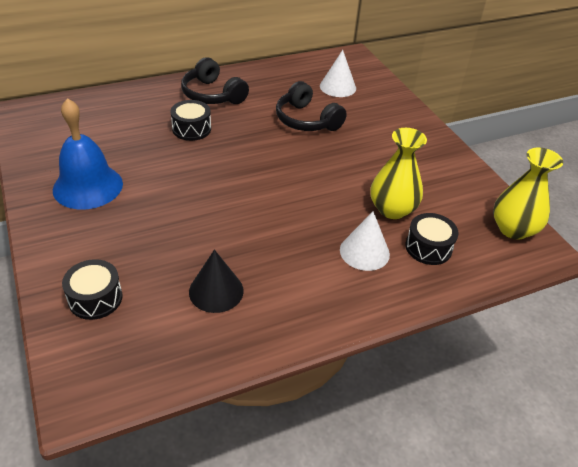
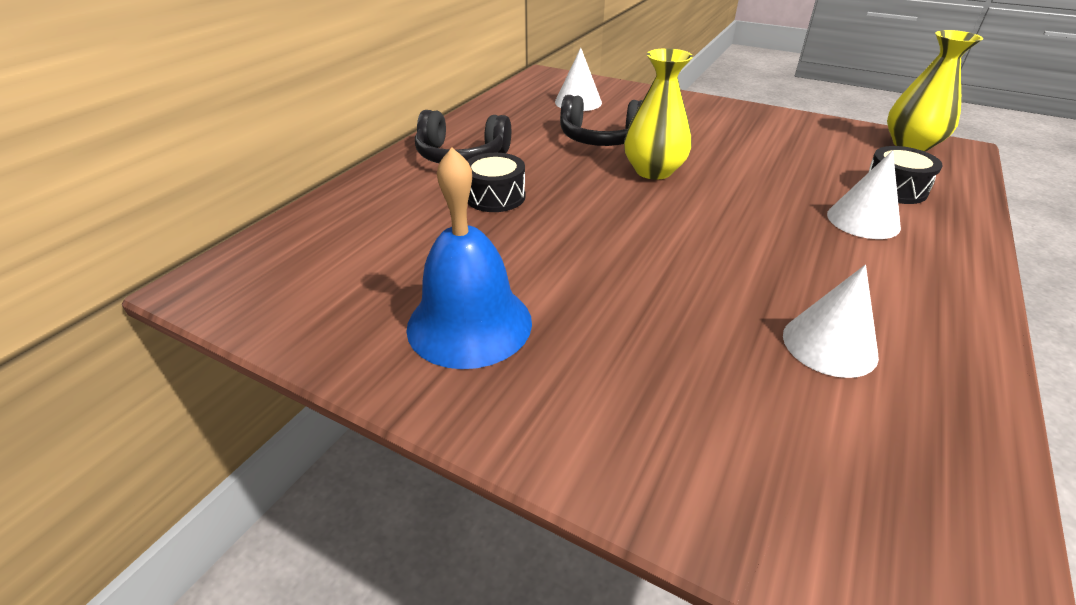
camera: 35 degrees left, 5 degrees down
(95, 298) = (729, 460): black drum -> none
(216, 291) = (829, 345): black cone -> white cone
(392, 209) = (811, 174): yellow vase -> yellow vase (653, 171)

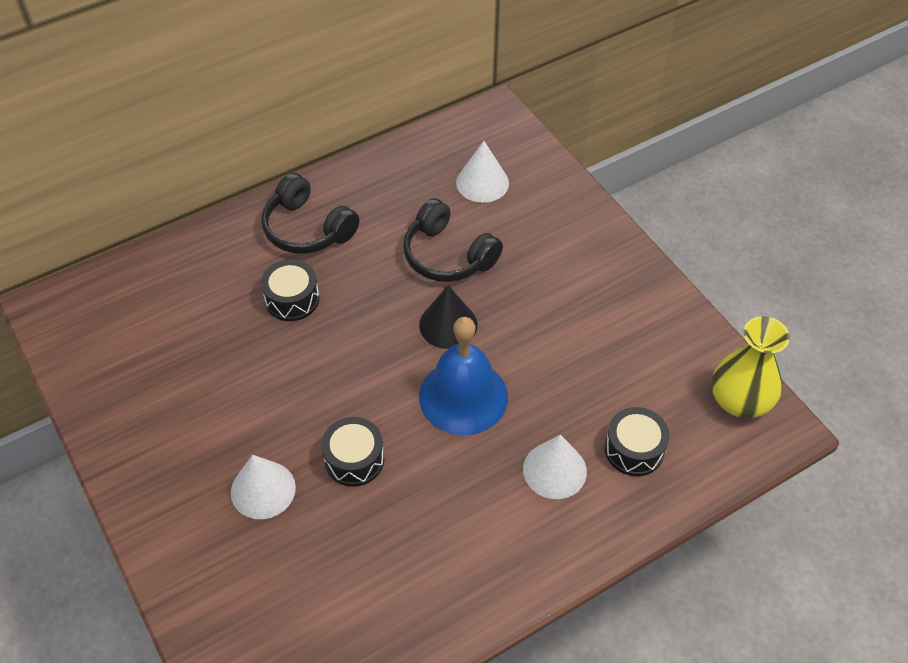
camera: 30 degrees right, 15 degrees up
(469, 324) = (178, 425): blue bell -> blue bell (463, 396)
(653, 171) = (448, 324): yellow vase -> black cone
(692, 277) = (354, 459): none -> black drum
(829, 345) = (380, 561): white cone -> white cone (263, 489)

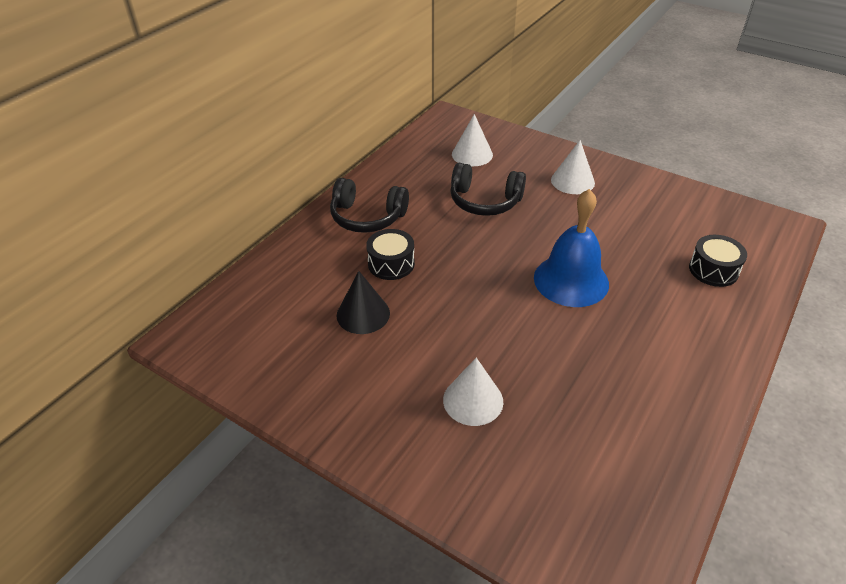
camera: 25 degrees left, 10 degrees down
(354, 459) = (527, 350): black drum -> none
(448, 324) = (521, 241): black cone -> black cone (363, 314)
(554, 470) = (675, 302): white cone -> white cone (572, 181)
(739, 401) = (748, 219): yellow vase -> none

